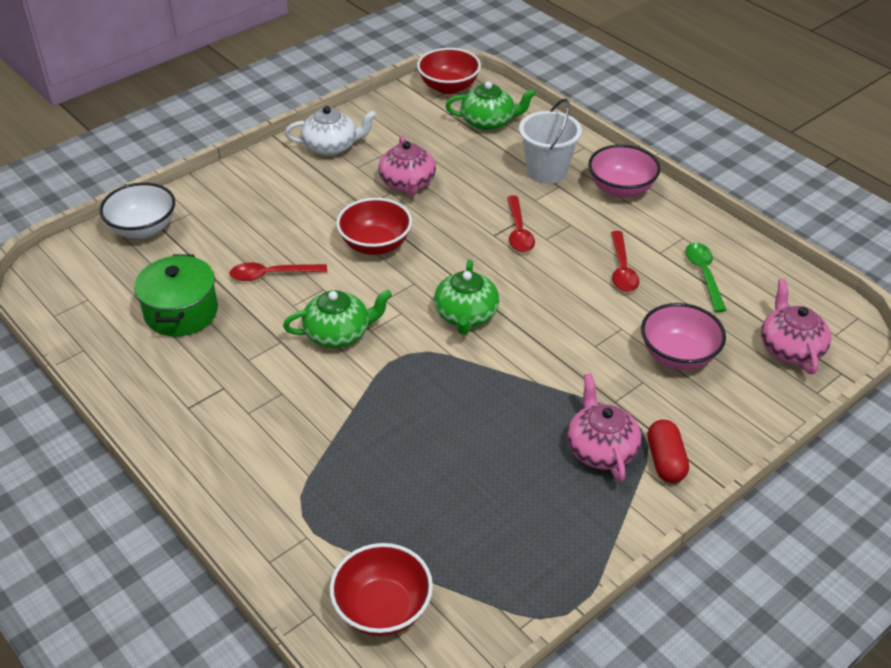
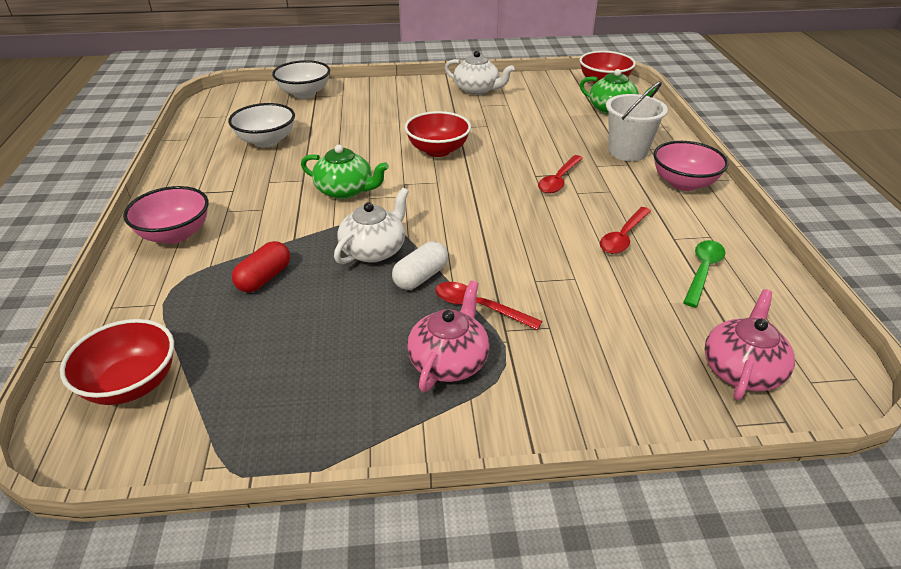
camera: 35 degrees right, 5 degrees down
(181, 312) = (266, 141): green pot -> white bowl
(271, 275) = (347, 142): red spoon -> red spoon (479, 307)
(407, 183) = (506, 125): pink teapot -> none
(437, 383) = (374, 250): none -> white teapot
(466, 315) = (451, 216): green teapot -> none
(504, 389) = (420, 277): none -> white capsule
(665, 461) = (499, 402): red capsule -> red capsule (264, 278)
(678, 355) = (608, 322): pink bowl -> pink bowl (175, 234)

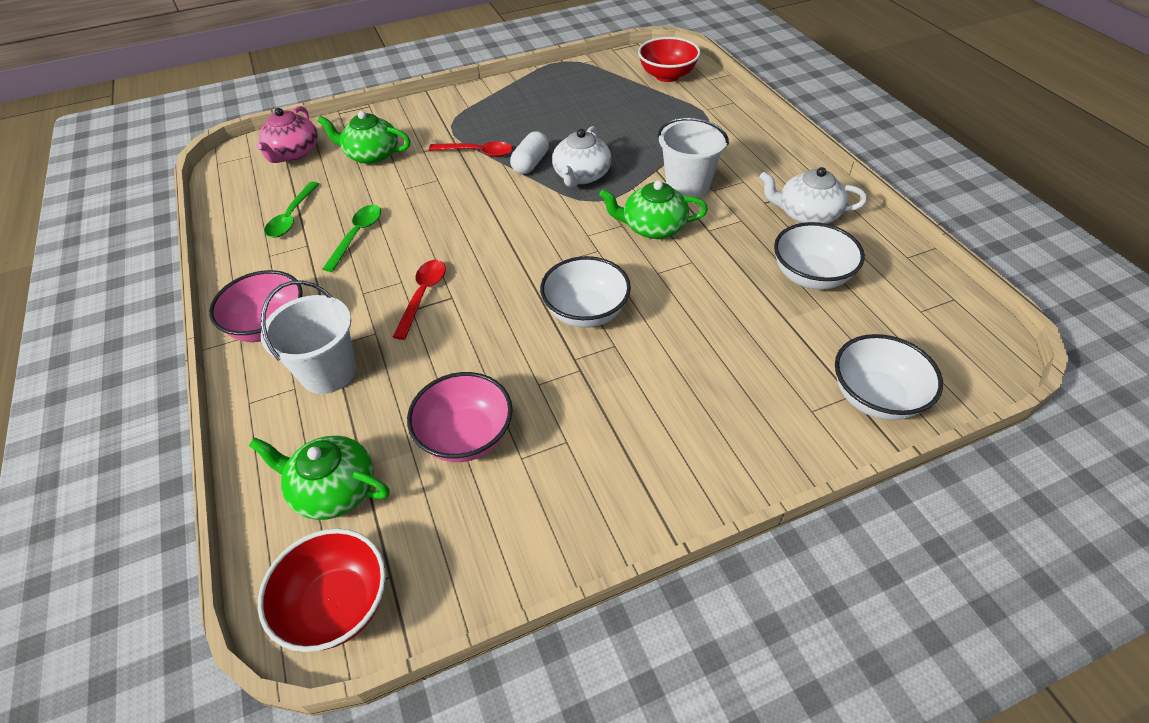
camera: 165 degrees right, 10 degrees up
(175, 234) = (759, 152): pink bowl -> pink bowl (466, 436)
(264, 278) = (649, 138): red capsule -> none
(281, 217) = (687, 186): none -> white bucket
(438, 150) = (586, 312): red bowl -> white bowl
(449, 361) = (487, 120): pink teapot -> none
(477, 90) = (591, 496): white teapot -> white teapot (806, 214)
(621, 337) = (372, 155): none -> green teapot
(623, 237) = (357, 235): red spoon -> green spoon

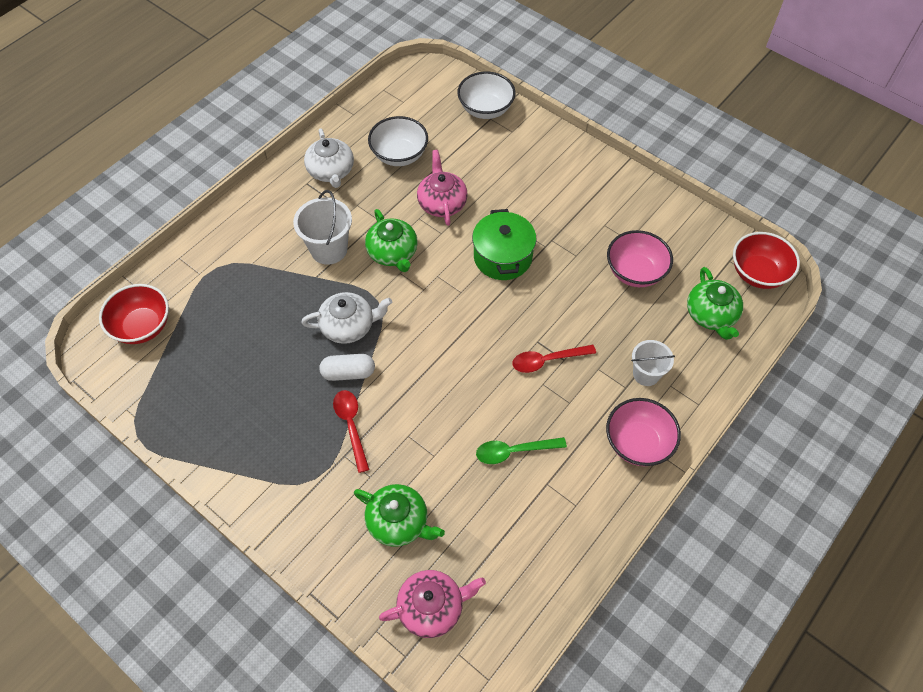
camera: 120 degrees left, 10 degrees up
(292, 217) = (522, 526): green spoon -> none
(328, 372) = (646, 374): white bucket -> white bucket, size x0.66
(372, 155) = (399, 522): green teapot -> green teapot turned 45 degrees counterclockwise
(586, 312) = (502, 257): white bowl -> green pot
(706, 288) = (442, 203): none -> pink teapot

